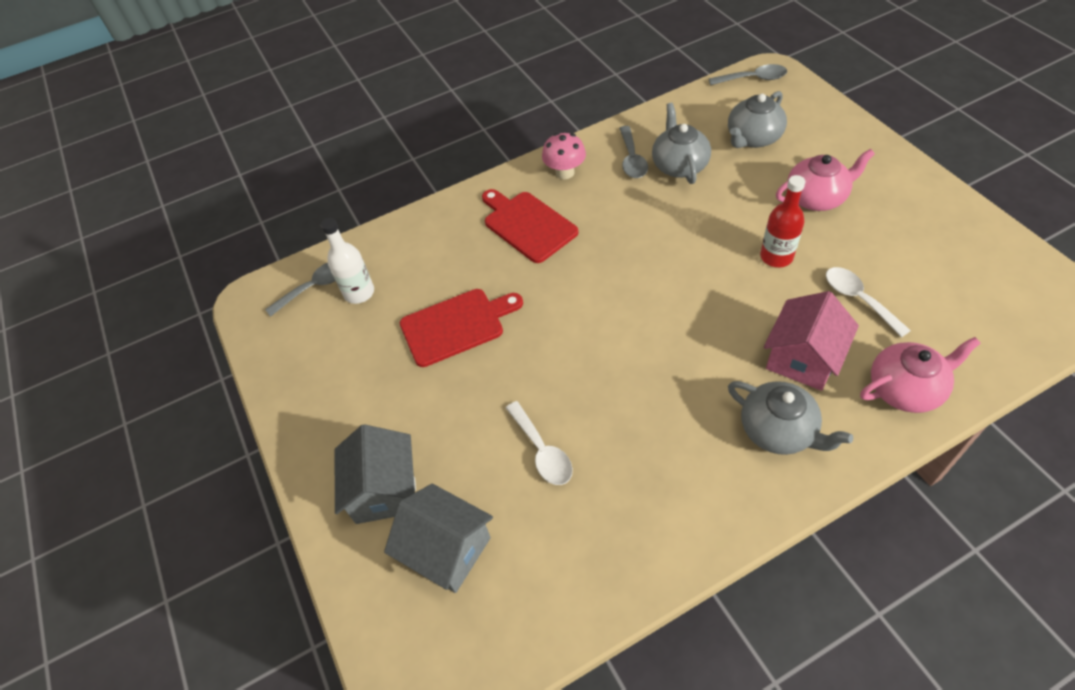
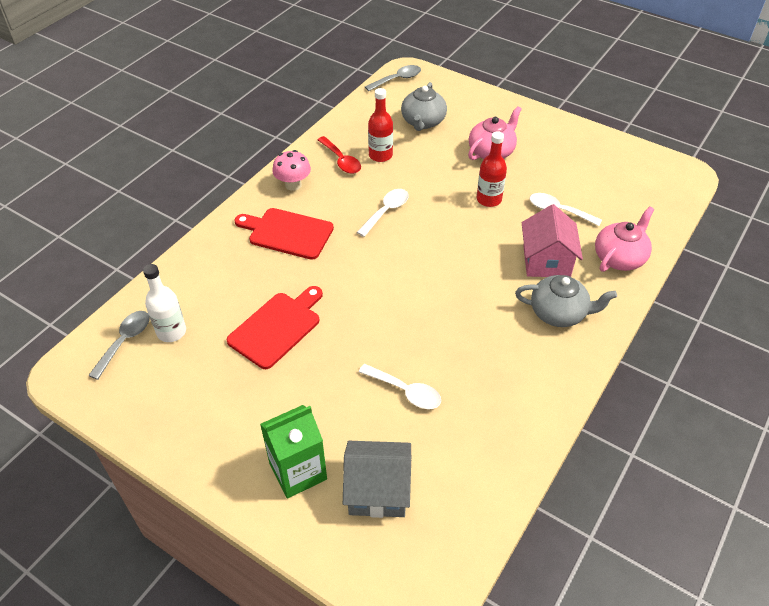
camera: 35 degrees left, 5 degrees down
(384, 490) = (298, 471): grey house -> green carton
(632, 159) = (341, 160): grey spoon -> red spoon
(646, 233) = (386, 211): none -> white spoon
(679, 165) = (380, 155): grey teapot -> red bottle

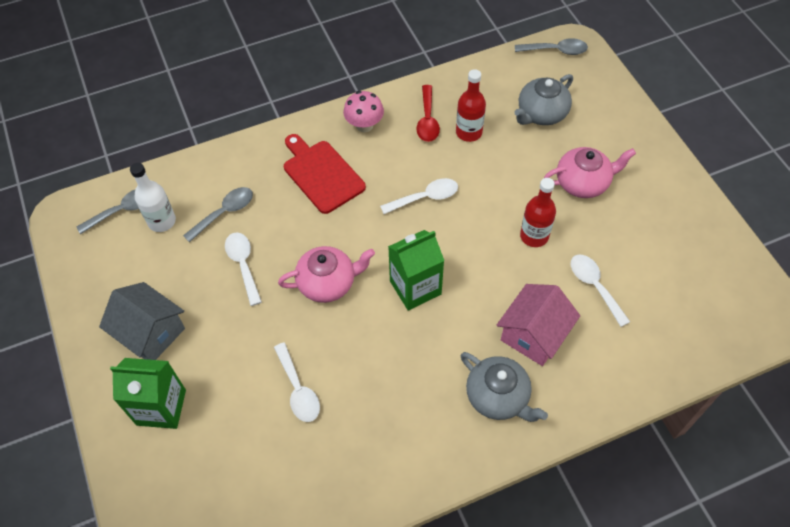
camera: 35 degrees right, 10 degrees up
(226, 298) = (224, 213): none -> grey spoon
(277, 327) = (243, 265): red cutting board -> white spoon
(378, 490) = (206, 464): grey house -> grey house (151, 333)
(433, 274) = (415, 287): none -> green carton
(619, 257) = (612, 373): pink teapot -> pink teapot (328, 283)

